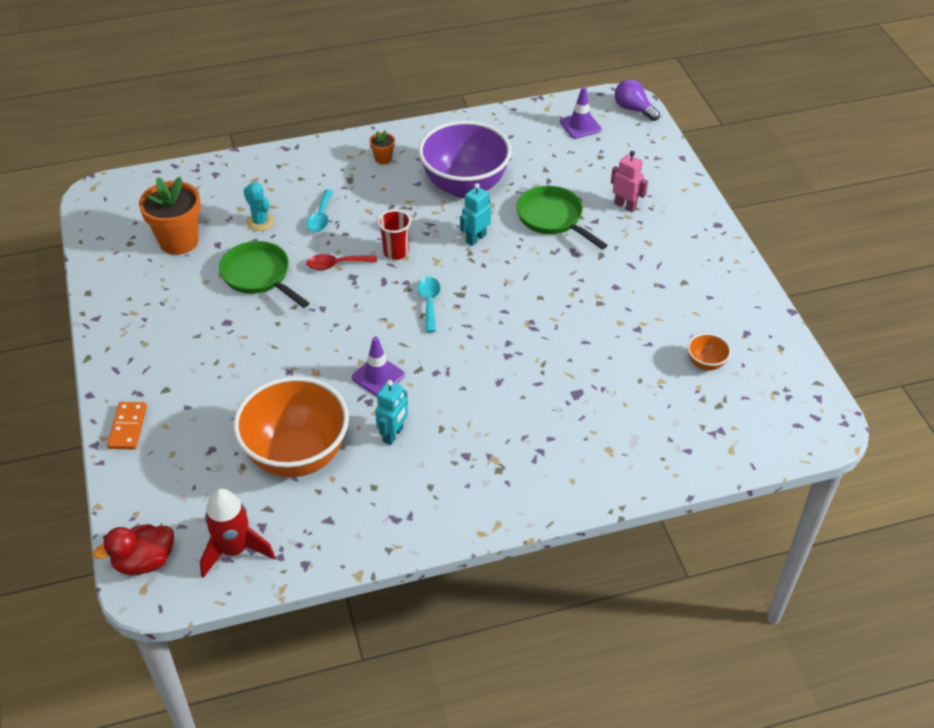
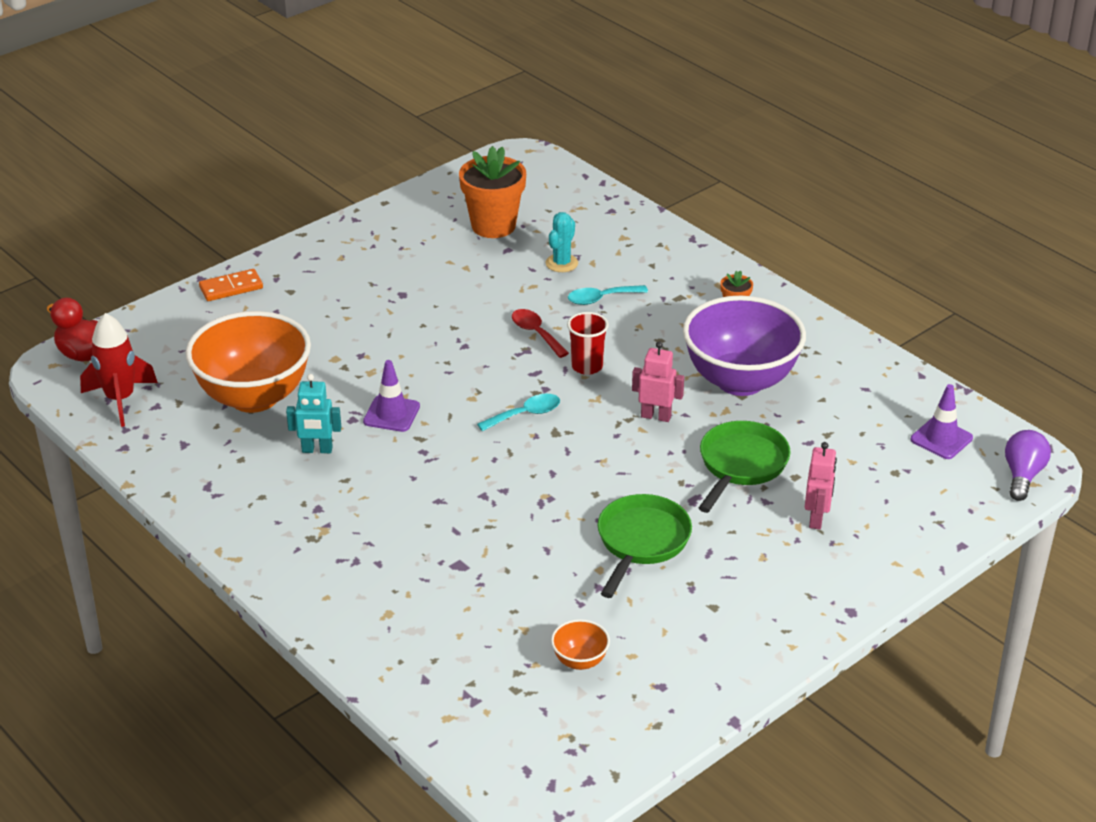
camera: 65 degrees right, 10 degrees down
(259, 276) = (481, 290): green pan -> green pan (641, 542)
(475, 238) = (656, 416): turquoise robot -> pink robot

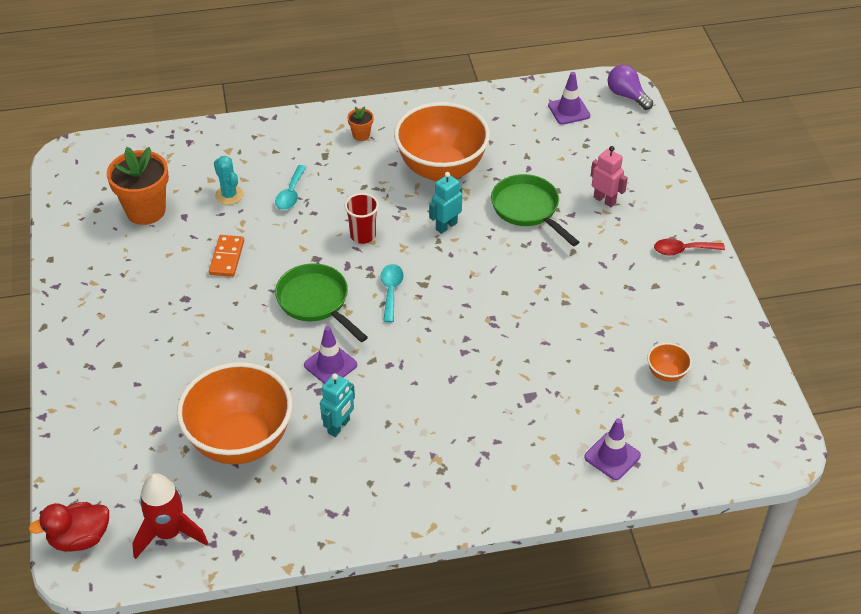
camera: 60 degrees left, 10 degrees up
(231, 288) = (76, 401): orange domino -> orange domino (227, 257)
(421, 657) = (612, 456): none -> purple traffic cone
(536, 333) = (301, 245): red spoon -> red spoon (682, 250)
(641, 542) = (570, 291): green pan -> green pan (316, 301)
(656, 416) = (446, 226): pink robot -> turquoise robot
(740, 381) = (441, 169): purple bowl -> orange bowl

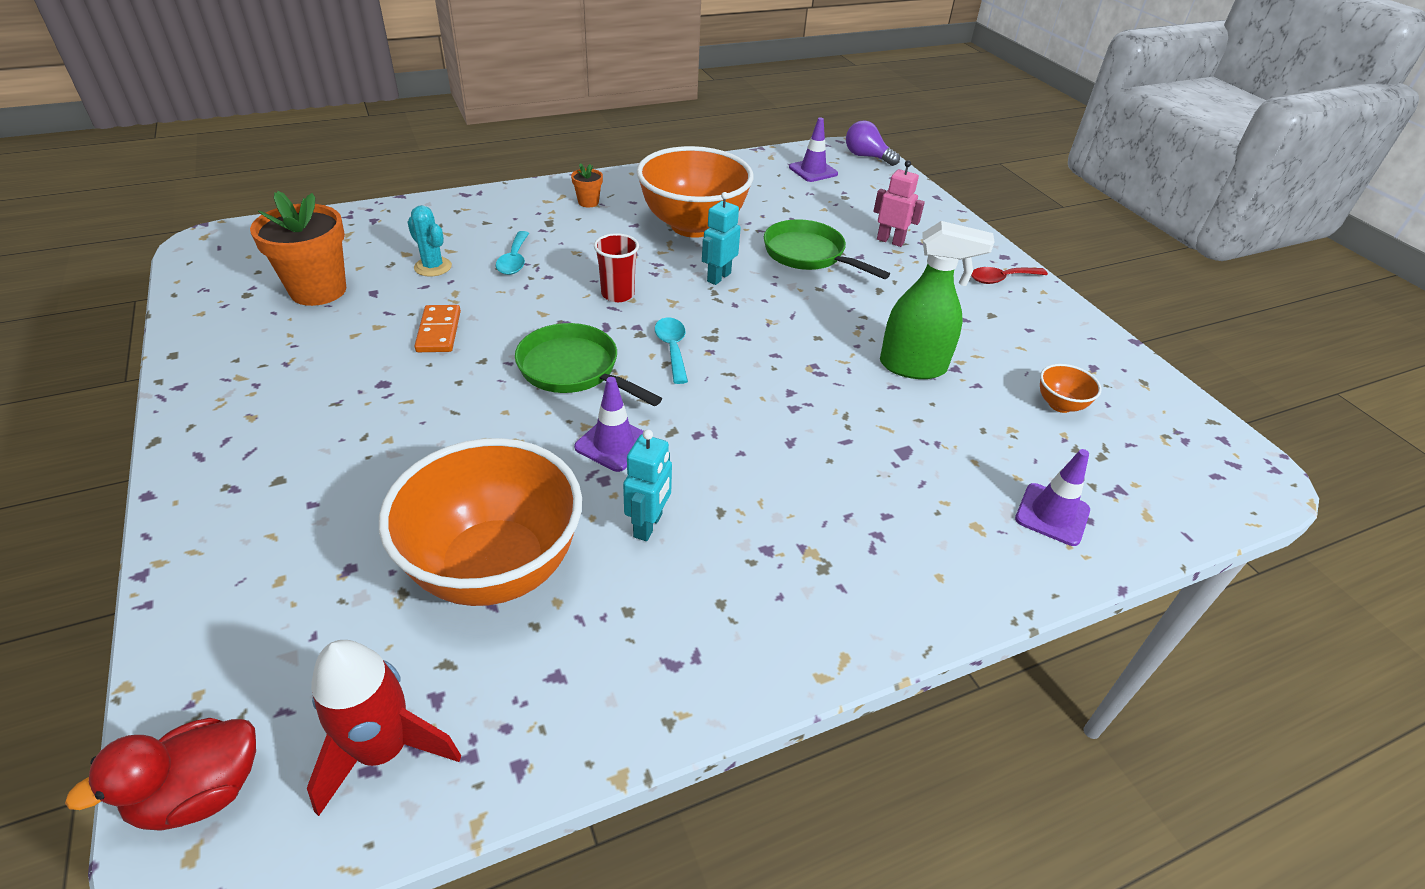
camera: 15 degrees left, 5 degrees down
(568, 327) = (913, 367): none -> green spray bottle

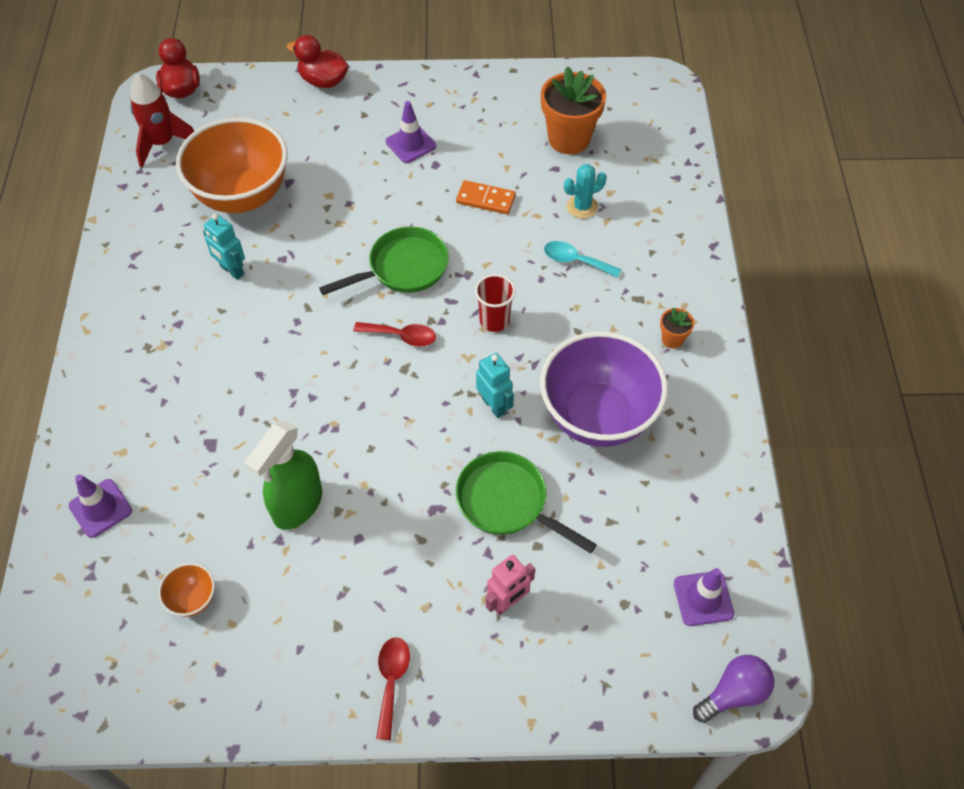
camera: 115 degrees right, 15 degrees up
(185, 556) = (323, 81): none -> red duck
(613, 444) = (312, 271): purple traffic cone -> purple traffic cone (410, 144)
(672, 348) = (401, 336): turquoise spoon -> red spoon
(693, 226) = (597, 416): orange bowl -> purple bowl
(808, 255) = (507, 502): green pan -> green pan turned 120 degrees counterclockwise

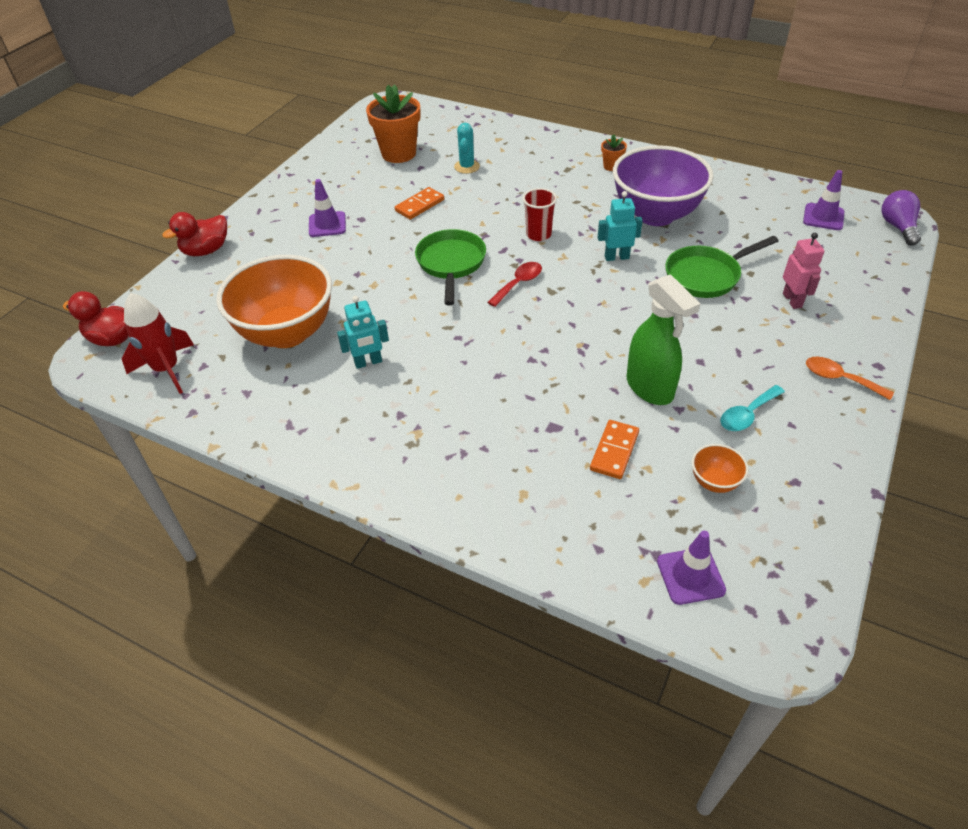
camera: 60 degrees left, 10 degrees down
(100, 508) = (580, 527): purple traffic cone -> purple traffic cone (690, 576)
(199, 503) = (614, 451): none -> orange domino
(392, 681) = (839, 379): red spoon -> orange spoon
(575, 261) = (513, 184): turquoise spoon -> turquoise spoon (747, 414)

